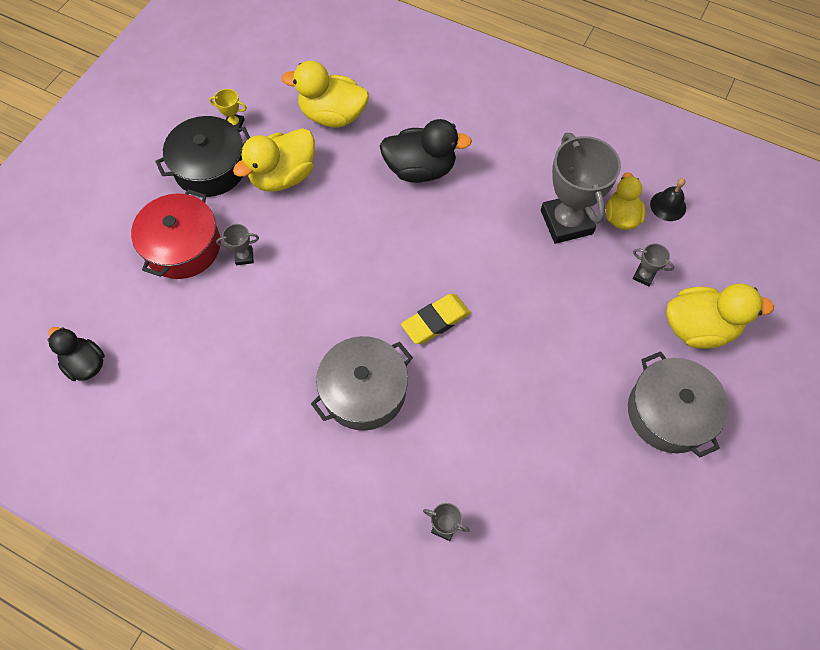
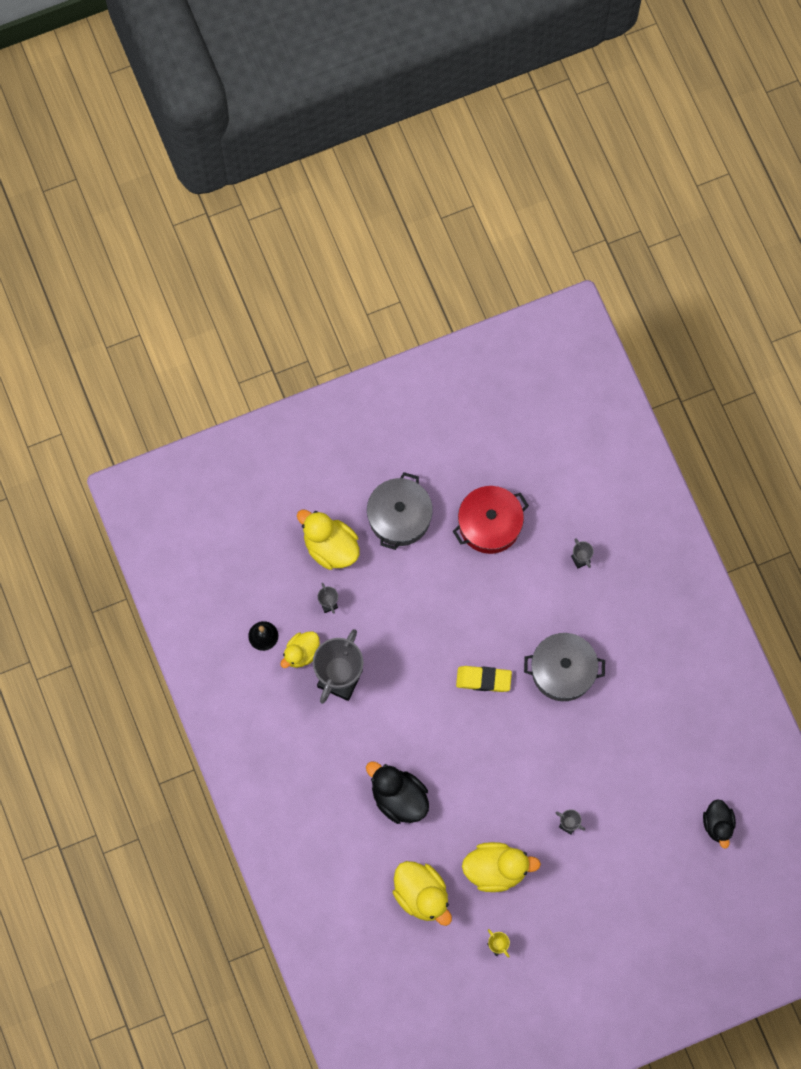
camera: 140 degrees left, 10 degrees up
(183, 246) = (603, 865): red pot -> red pot (489, 524)
(210, 167) = (541, 918): black pot -> none

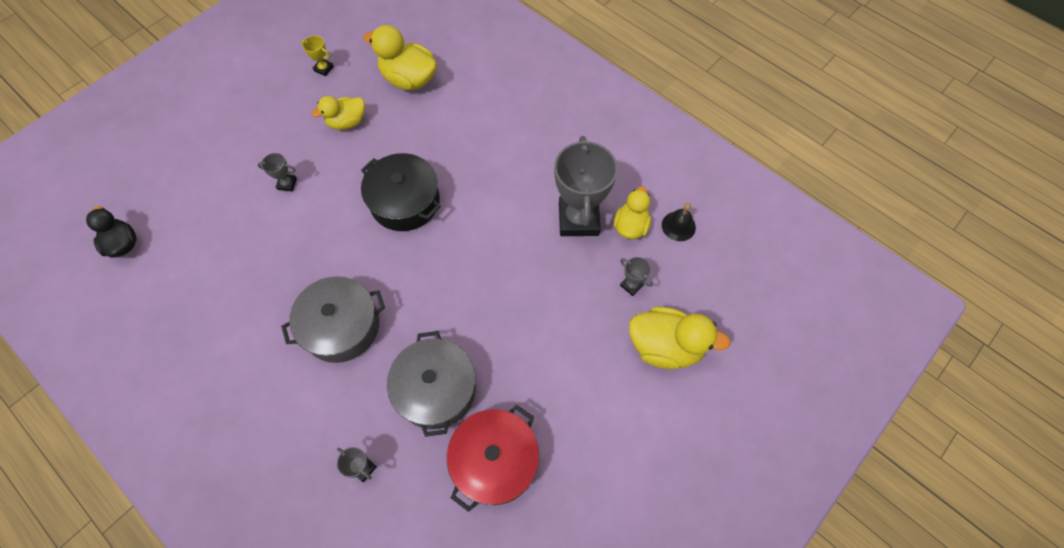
camera: 155 degrees right, 10 degrees down
(398, 797) = (466, 142): black duck -> none
(399, 516) = (607, 418): grey pot -> grey pot (436, 389)
(475, 760) = (405, 202): none -> black pot
(483, 679) = (427, 280): yellow eraser -> none
(496, 869) = (347, 122): yellow duck -> yellow duck, size x0.65

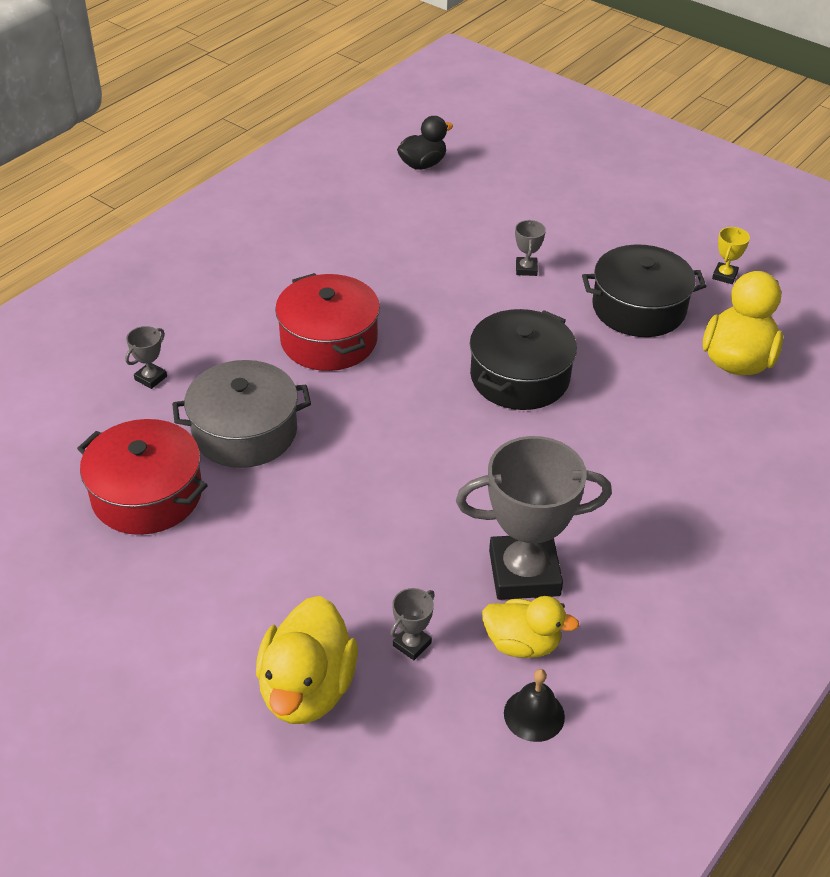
camera: 85 degrees right, 20 degrees down
(341, 326) = (329, 340): grey pot -> red pot
(347, 122) = (638, 308): yellow duck -> black pot

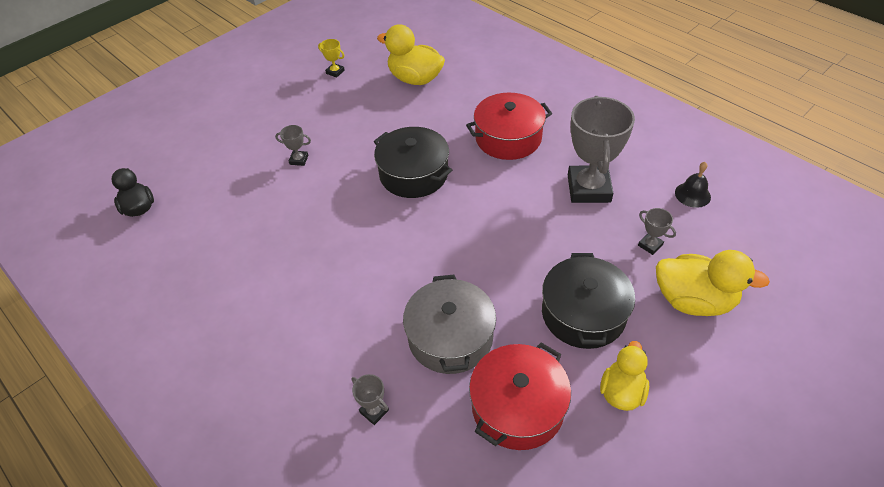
camera: 80 degrees left, 5 degrees up
(329, 340) = (351, 279): red pot -> red pot (508, 138)
(522, 643) = (643, 194): yellow duck -> yellow duck (621, 392)
(638, 308) = (357, 112): black pot -> black pot (583, 314)

